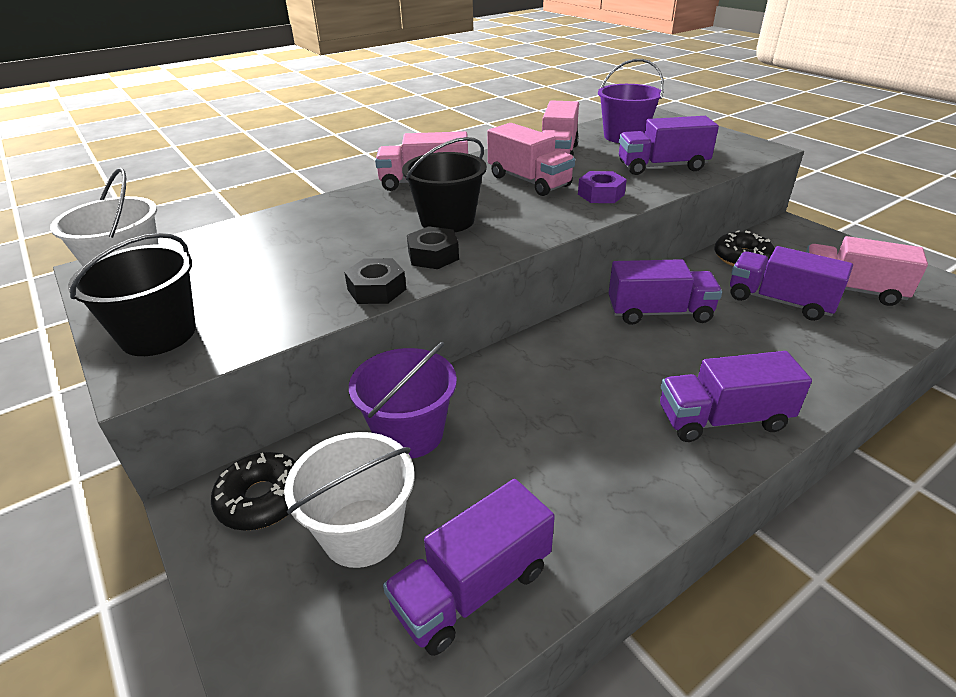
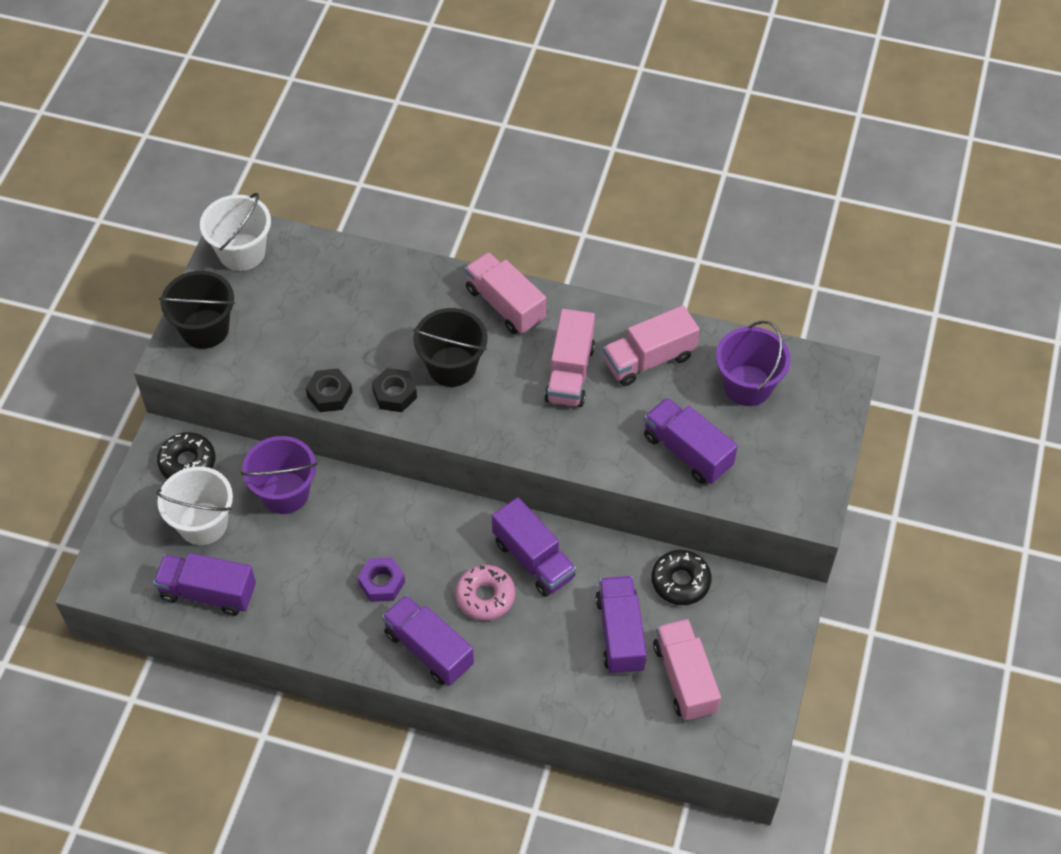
camera: 50 degrees right, 20 degrees up
(601, 194) = (584, 437): purple nut -> purple nut (382, 583)
(680, 354) = (485, 596): none -> pink donut

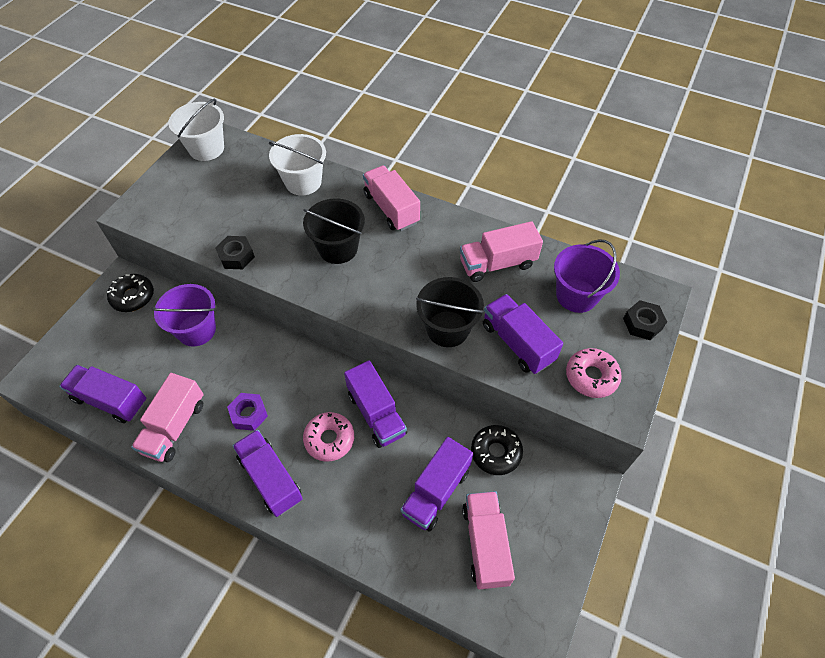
camera: 10 degrees right, 0 degrees up
(203, 523) = (127, 344): white bucket -> white bucket (303, 182)
(205, 329) = (160, 197): black bucket -> black bucket (447, 329)
(394, 394) = (287, 263): black nut -> black nut (642, 324)
(570, 373) = (431, 266): pink truck -> pink truck (174, 427)
(620, 634) = (436, 491): purple truck -> purple truck turned 150 degrees counterclockwise
(774, 478) = (591, 376): none -> pink donut

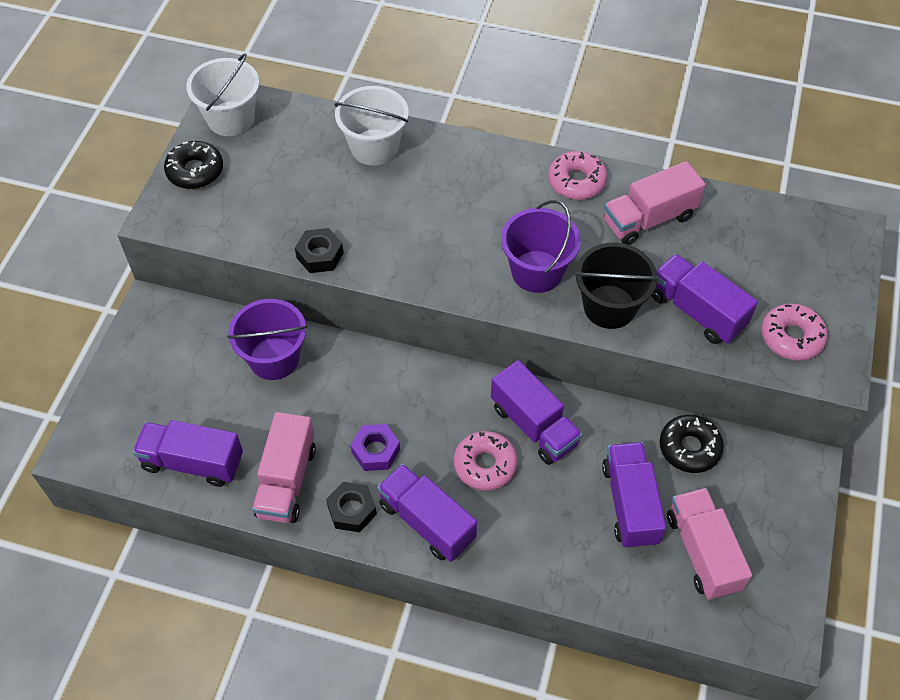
camera: 10 degrees left, 0 degrees up
(133, 297) = (175, 329): black donut -> black donut (195, 171)
(338, 248) = (446, 227): black bucket -> none
(391, 208) = (498, 167): pink truck -> none
(436, 491) = (630, 504): purple truck -> purple truck turned 150 degrees clockwise
(448, 227) = (576, 181): none -> pink donut
(576, 295) = (753, 244): purple bucket -> purple bucket (537, 271)
(642, 324) = (837, 267): black nut -> black nut (352, 510)

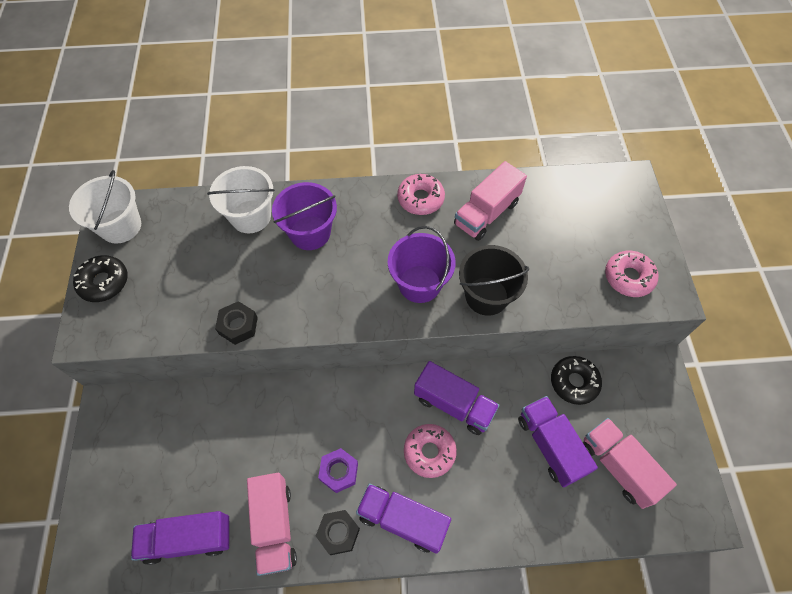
camera: 20 degrees left, 5 degrees up
(274, 358) = (227, 418): purple bucket -> purple bucket (310, 233)
(696, 311) = (552, 278): purple truck -> none

